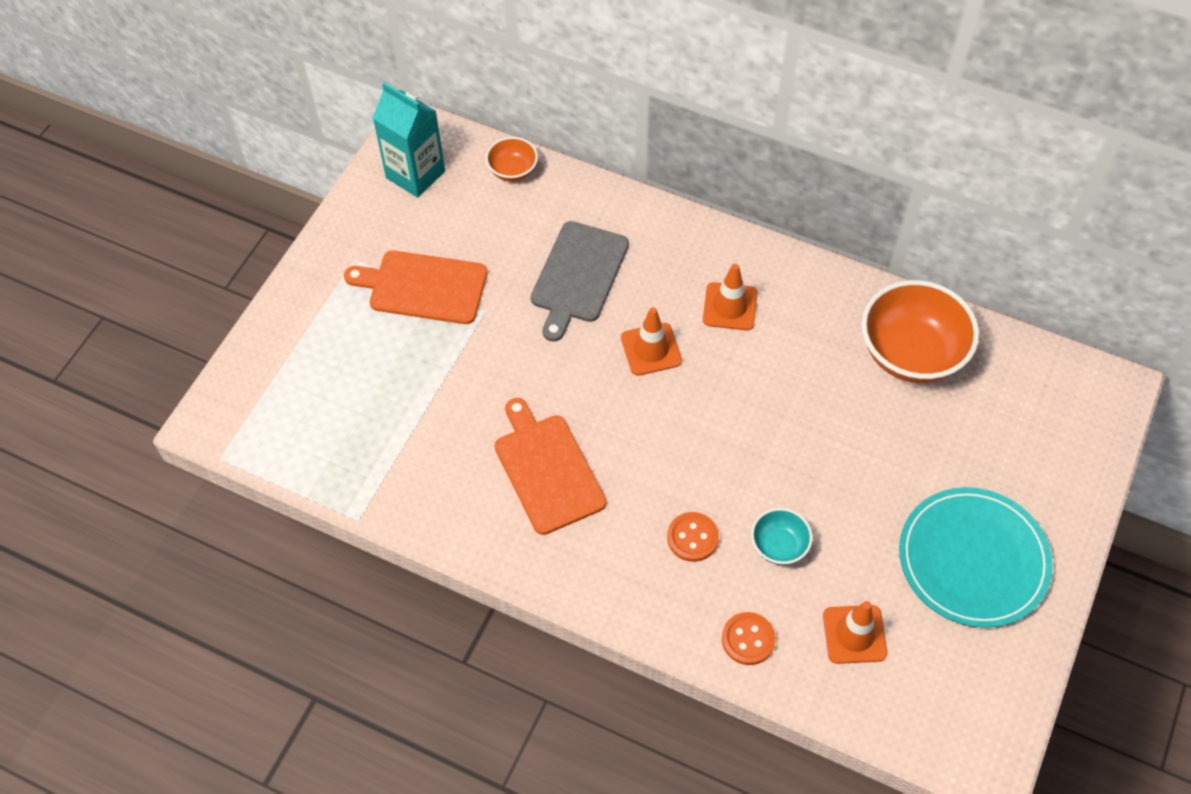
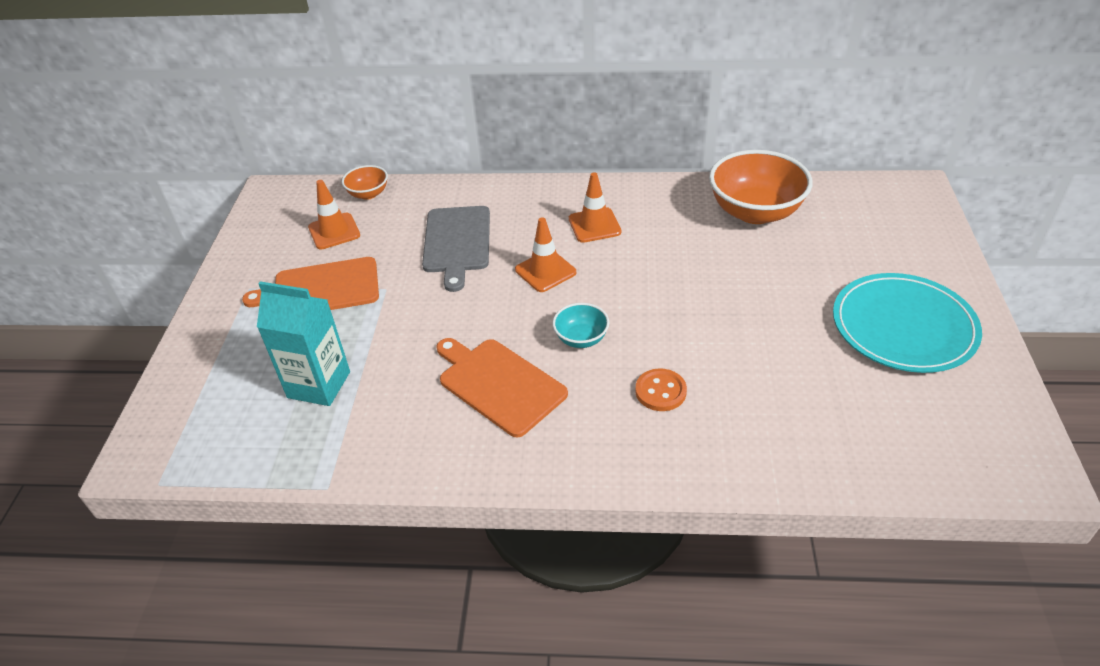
camera: 20 degrees left, 15 degrees down
(415, 174) = (284, 218): turquoise carton -> turquoise carton (319, 384)
(748, 639) = (760, 453): orange button -> none
(779, 546) = (739, 371): turquoise bowl -> turquoise bowl (581, 338)
(854, 634) = (849, 415): orange traffic cone -> orange traffic cone (334, 231)

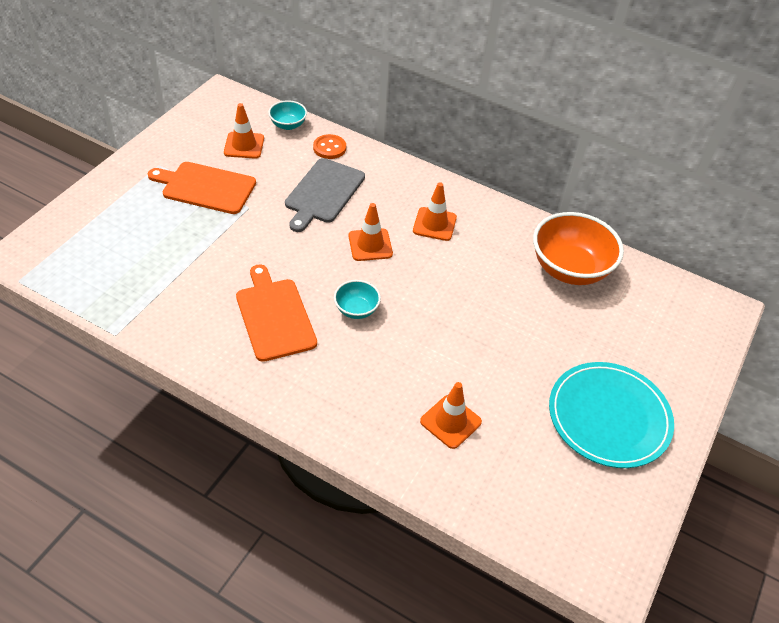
camera: 20 degrees right, 5 degrees up
(319, 384) = (157, 259): turquoise carton -> none
(368, 194) = (288, 125): orange bowl -> turquoise bowl
(660, 391) = (382, 376): orange button -> orange button (329, 148)
(764, 402) = (450, 421): none -> orange traffic cone

